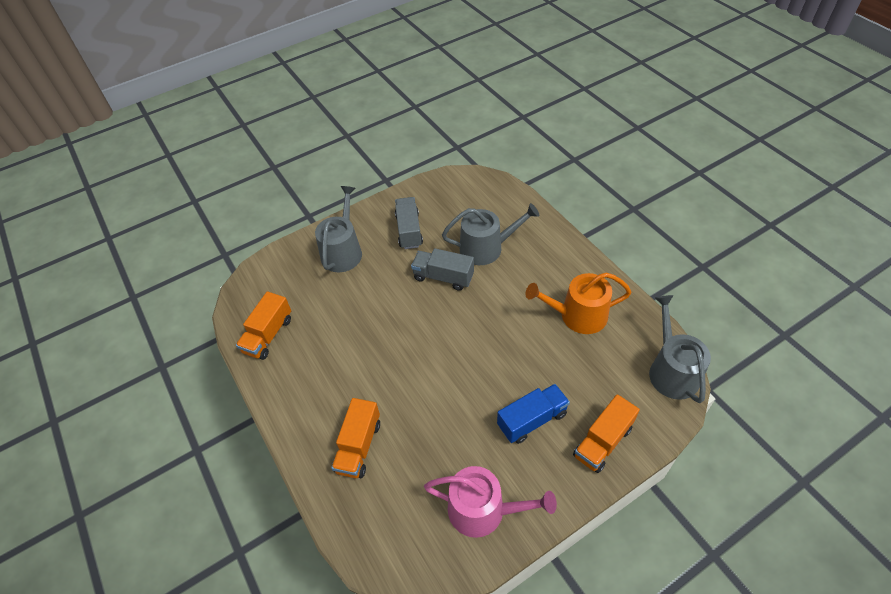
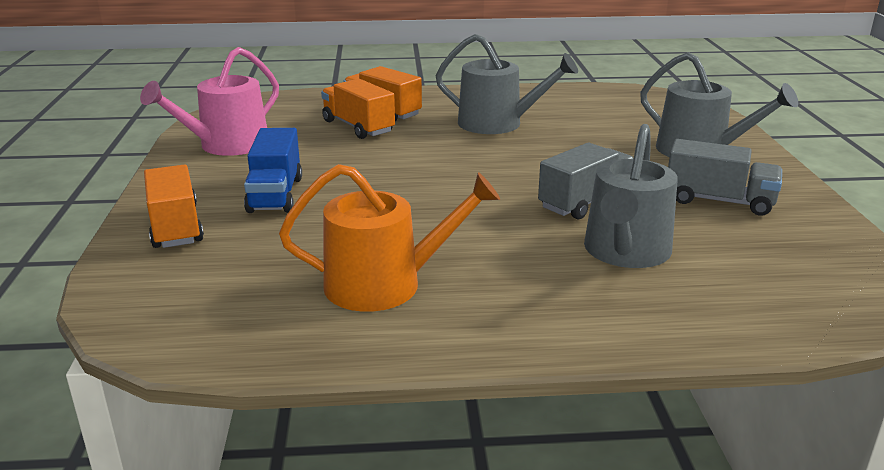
camera: 115 degrees right, 25 degrees down
(268, 335) = (580, 99): orange truck -> orange truck (358, 127)
(577, 315) = (385, 284): orange watering can -> orange watering can turned 60 degrees clockwise
(671, 370) = (168, 328): grey watering can -> grey watering can (498, 124)

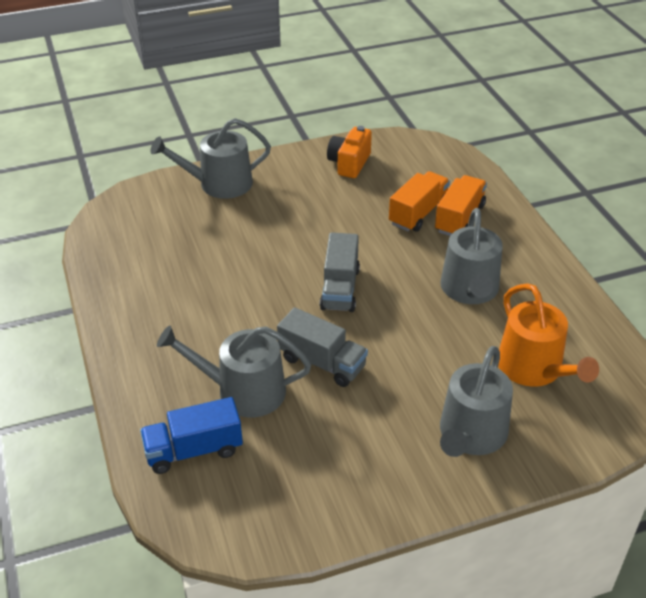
camera: 75 degrees right, 15 degrees up
(175, 227) = (219, 184): orange truck -> grey watering can
(227, 145) = (349, 163): pink watering can -> orange camera
(275, 194) = (277, 208): blue truck -> blue truck (194, 450)
(385, 284) = (171, 284): orange watering can -> orange watering can (534, 369)
(719, 201) = (355, 447): grey truck -> grey truck (340, 288)

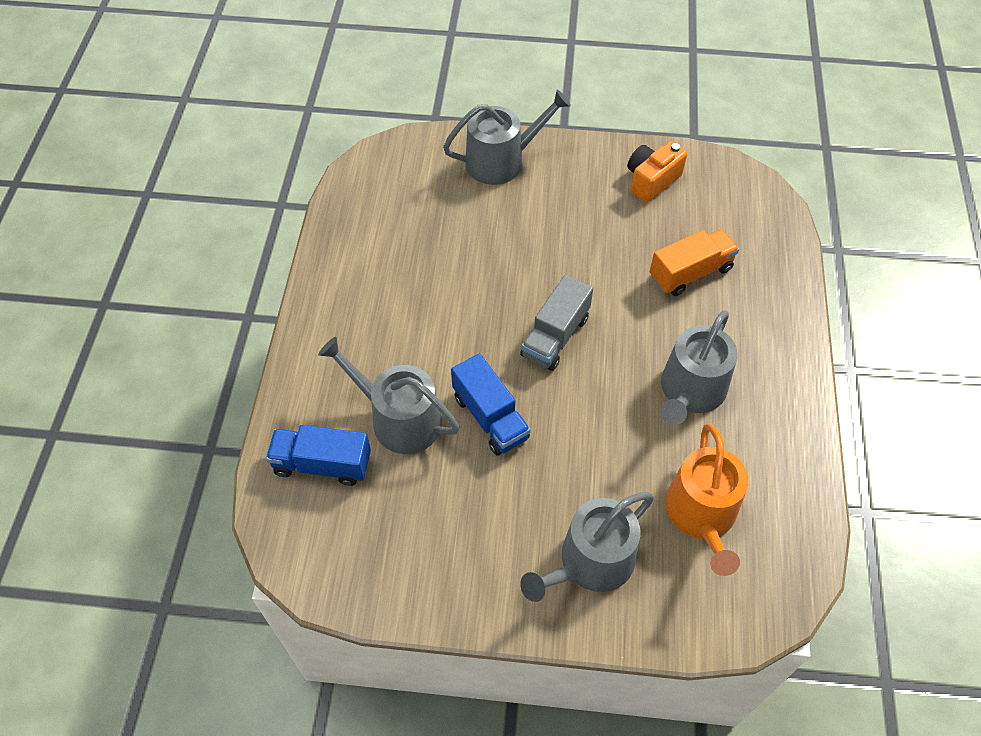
camera: 25 degrees right, 15 degrees up
(219, 184) = (501, 161): grey watering can -> grey watering can turned 150 degrees clockwise
(322, 362) = (490, 417): grey truck -> blue truck
(459, 218) = (732, 296): orange truck -> none

